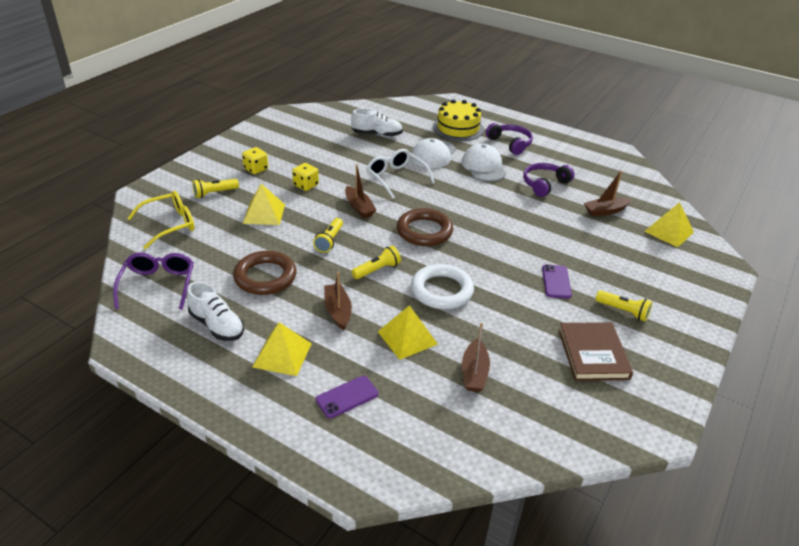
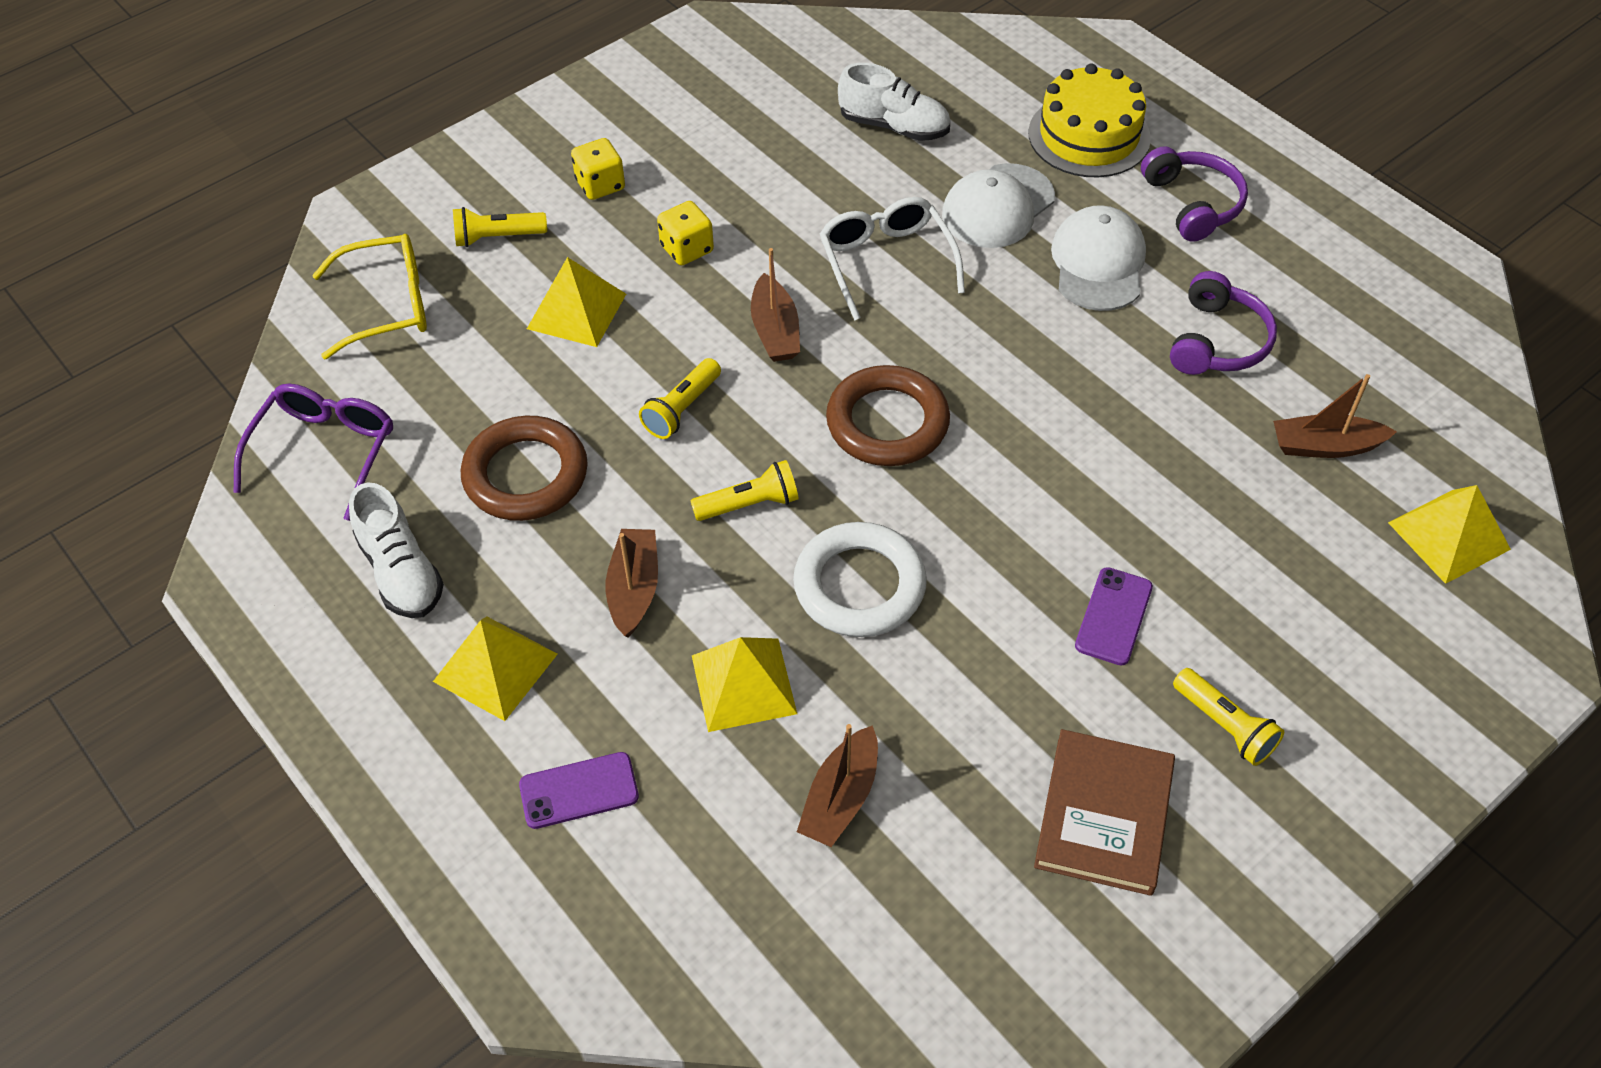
camera: 20 degrees right, 15 degrees up
(544, 184) = (1217, 341): purple headphones -> purple headphones turned 135 degrees clockwise

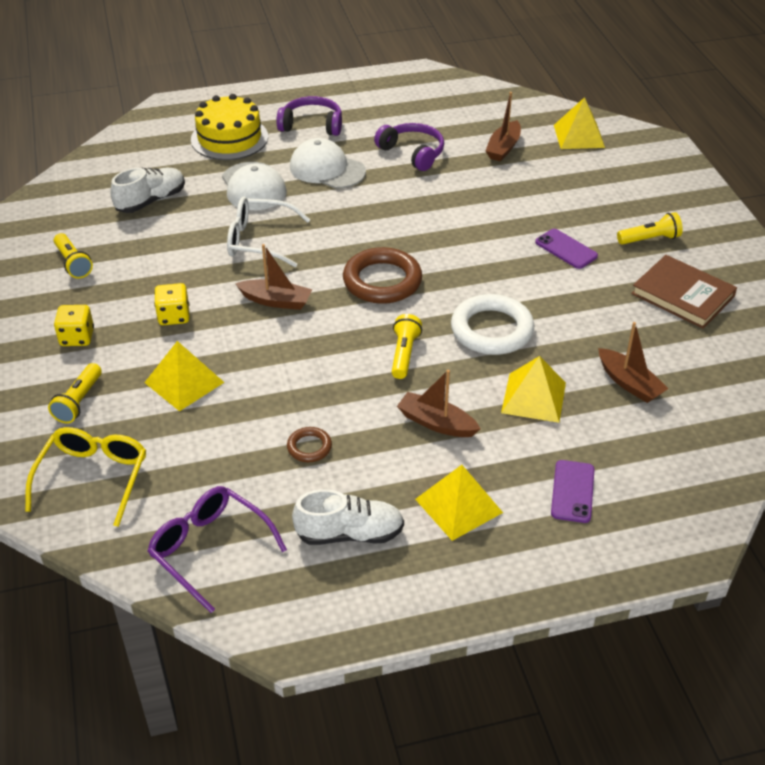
camera: 65 degrees left, 10 degrees down
(526, 475) = (309, 447): brown ring -> brown ring, size x0.49
(682, 409) = (308, 359): yellow flashlight -> yellow flashlight (73, 263)

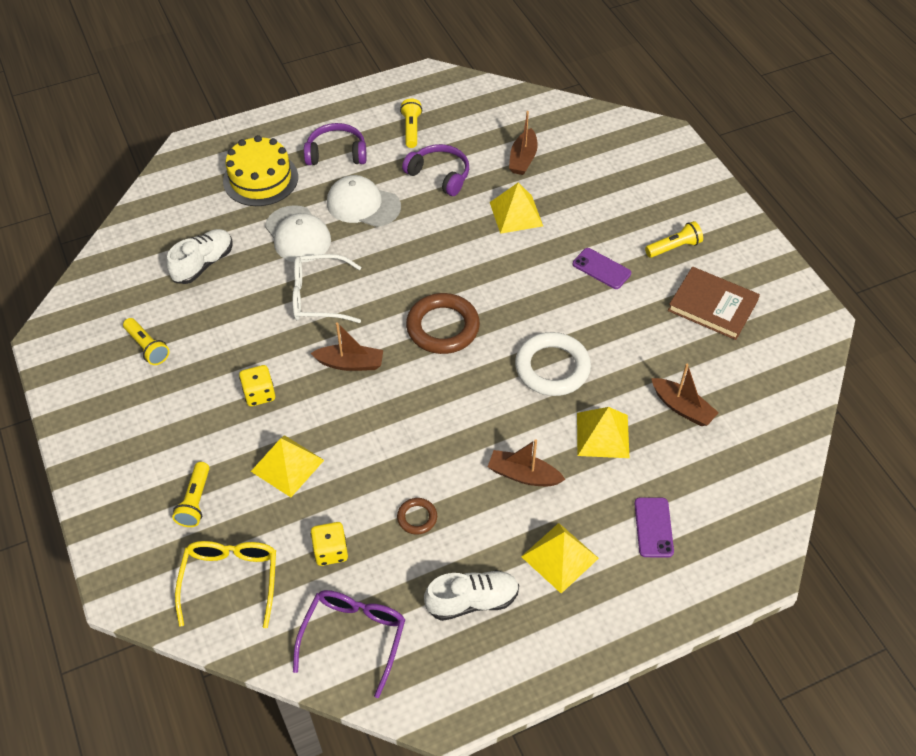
camera: 10 degrees left, 10 degrees up
(77, 337) = (174, 431): yellow dice -> yellow dice (331, 551)
(209, 549) = (354, 637): purple glasses -> purple glasses turned 75 degrees clockwise
(404, 354) = (479, 405): yellow flashlight -> yellow flashlight (411, 129)
(578, 136) = (589, 136): yellow pyramid -> yellow pyramid (516, 214)

